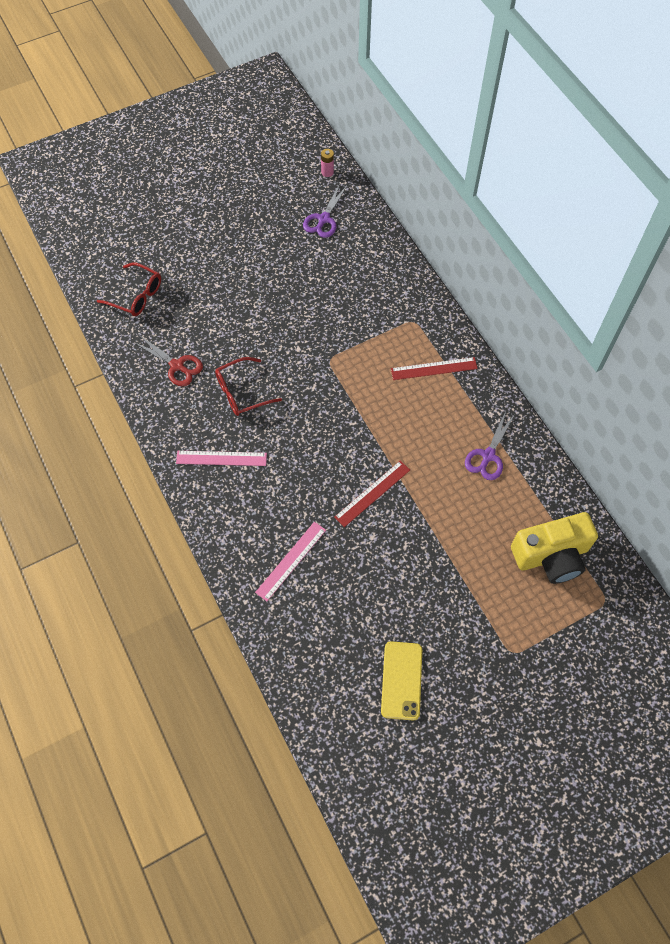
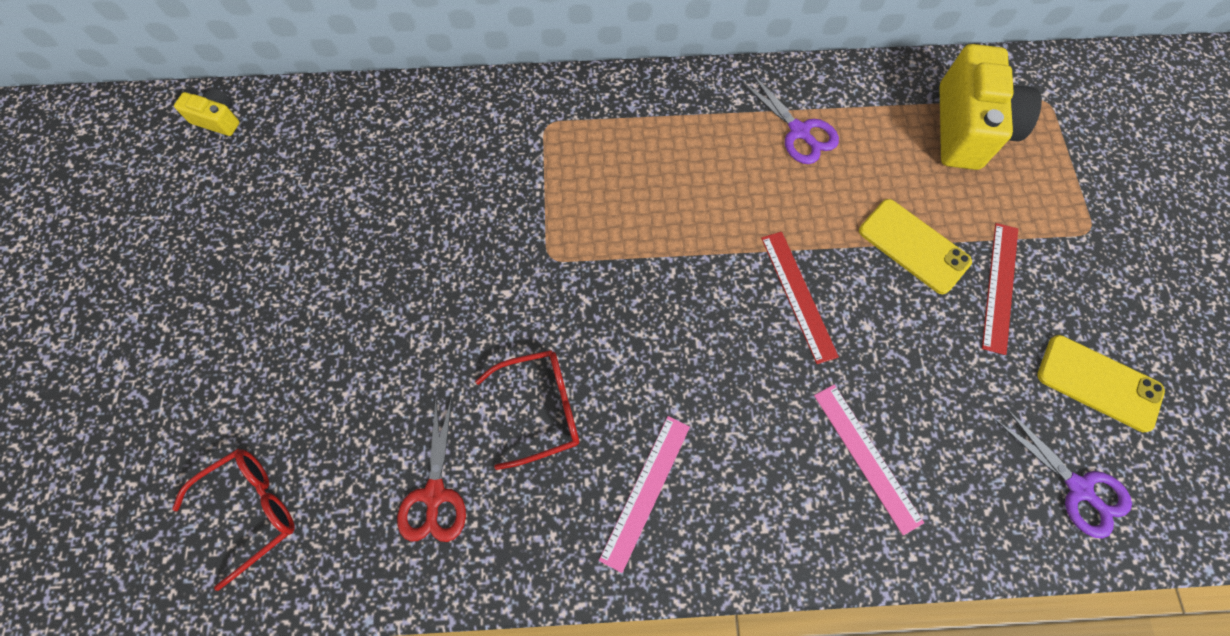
camera: 65 degrees left, 5 degrees up
(177, 366) = (434, 494): red scissors -> red scissors turned 120 degrees clockwise
(242, 392) = (540, 409): red glasses -> red glasses turned 105 degrees counterclockwise
(324, 219) = (299, 160): purple scissors -> purple scissors (1078, 488)
(327, 172) = (218, 119): pink battery -> yellow camera
(434, 369) = (636, 134): red ruler -> red ruler (1000, 287)
(440, 547) = (913, 246): none -> yellow phone

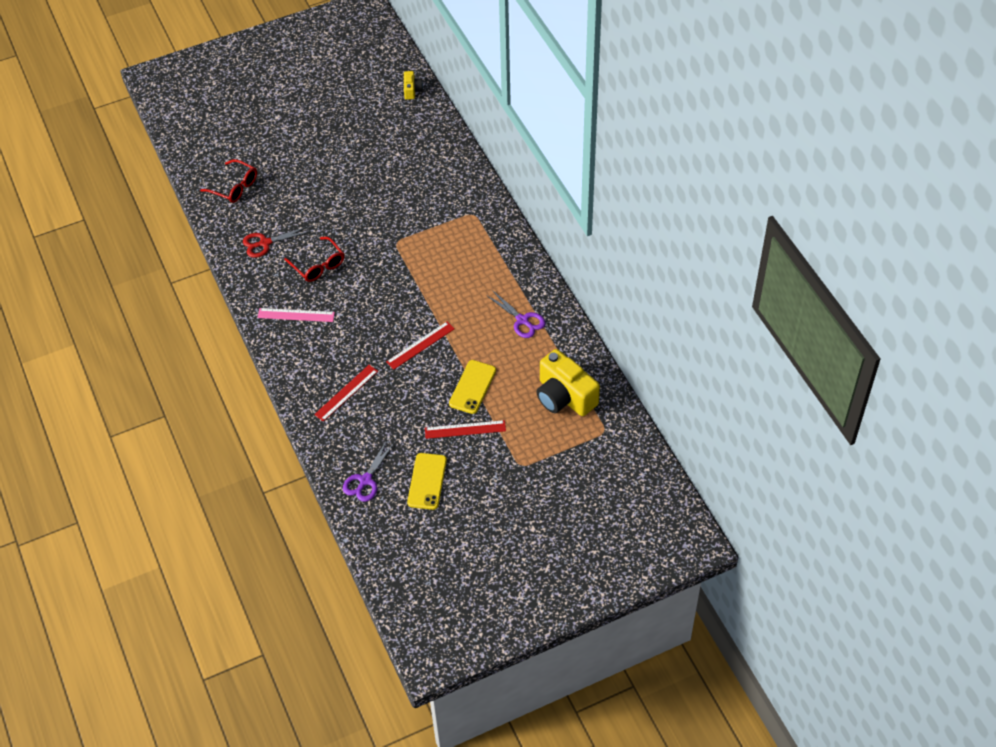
camera: 70 degrees right, 15 degrees down
(799, 131) = (522, 320): purple scissors -> purple scissors turned 75 degrees counterclockwise
(866, 457) = (346, 392): pink ruler -> red ruler
(968, 128) = (564, 396): yellow camera -> yellow camera turned 60 degrees clockwise

